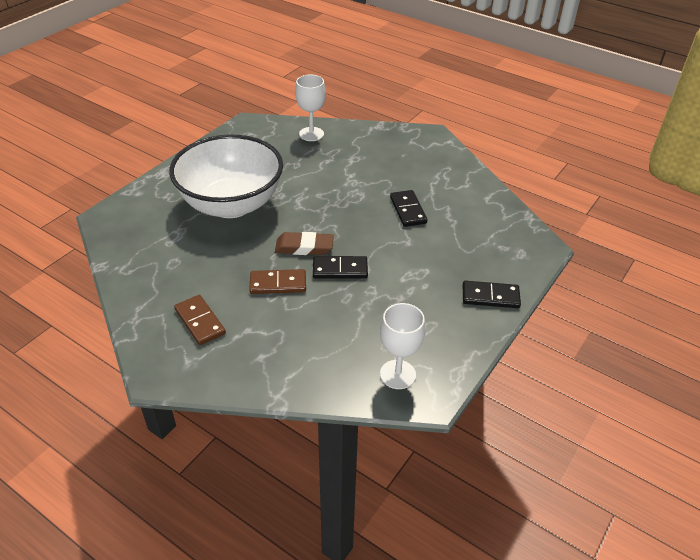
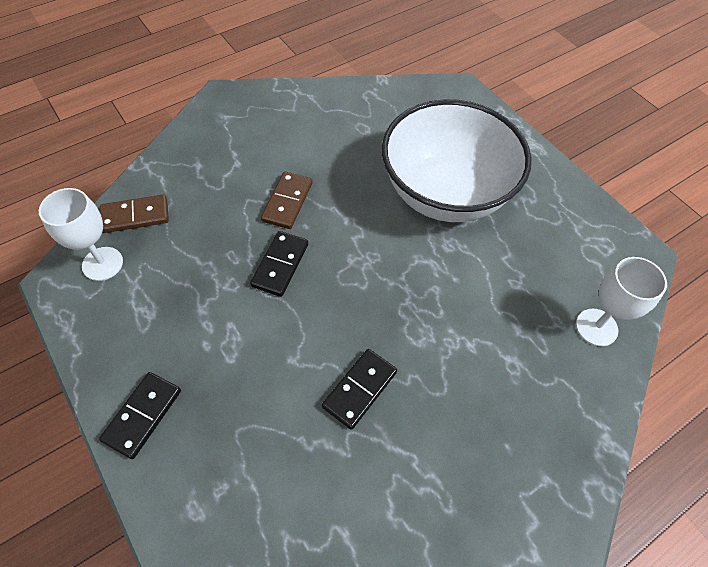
camera: 110 degrees right, 15 degrees up
(200, 322) = (268, 132): brown domino -> brown domino (135, 216)
(304, 247) = (336, 242): brown eraser -> none
(408, 210) = (359, 389): black domino -> black domino turned 60 degrees counterclockwise

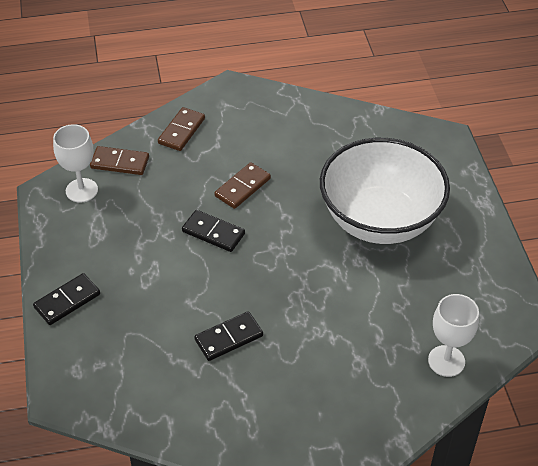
camera: 25 degrees right, 10 degrees down
(191, 159) = (181, 131): none -> brown domino
(280, 265) = (213, 233): black domino -> black domino turned 75 degrees clockwise

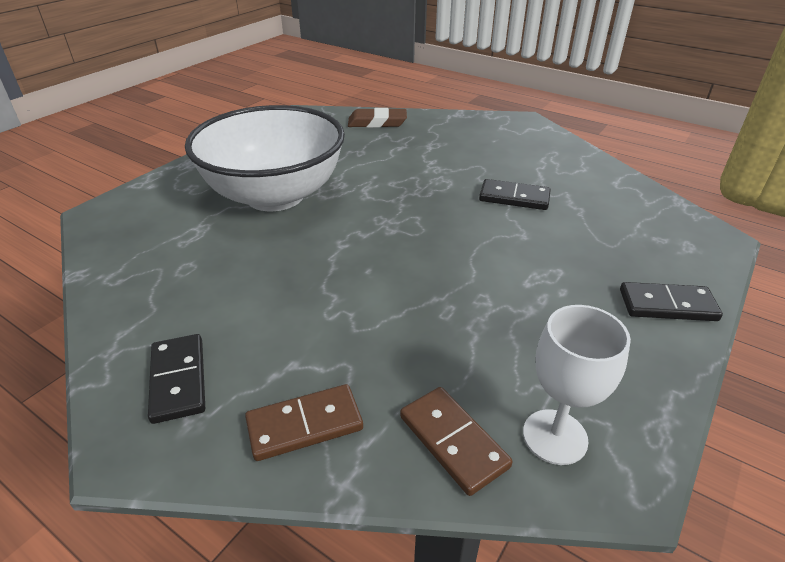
camera: 135 degrees left, 10 degrees down
(213, 233) = (432, 272): black domino -> black domino (179, 380)
(242, 187) = (340, 293): brown domino -> none
(446, 361) = (377, 122): white goblet -> brown eraser

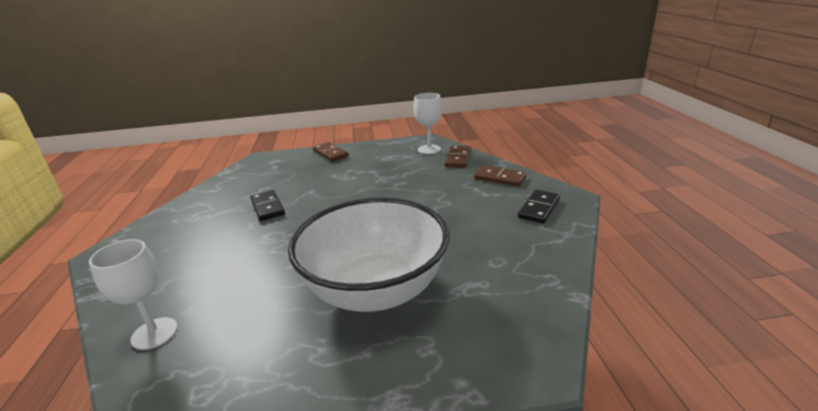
camera: 130 degrees left, 10 degrees down
(377, 122) = (154, 333): brown eraser -> white goblet
(667, 305) = (330, 154): black domino -> brown domino

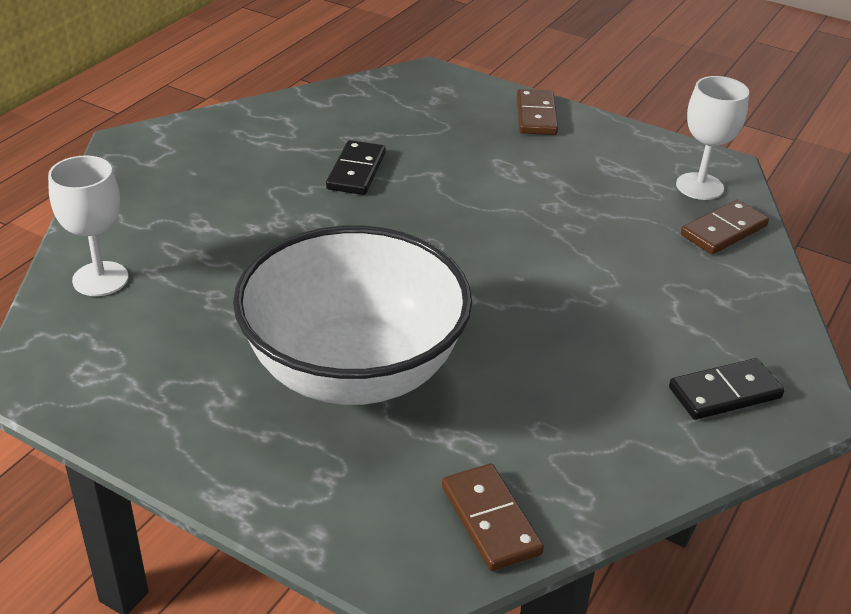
camera: 35 degrees right, 10 degrees up
(500, 178) = (741, 305): brown domino -> brown domino (490, 520)

